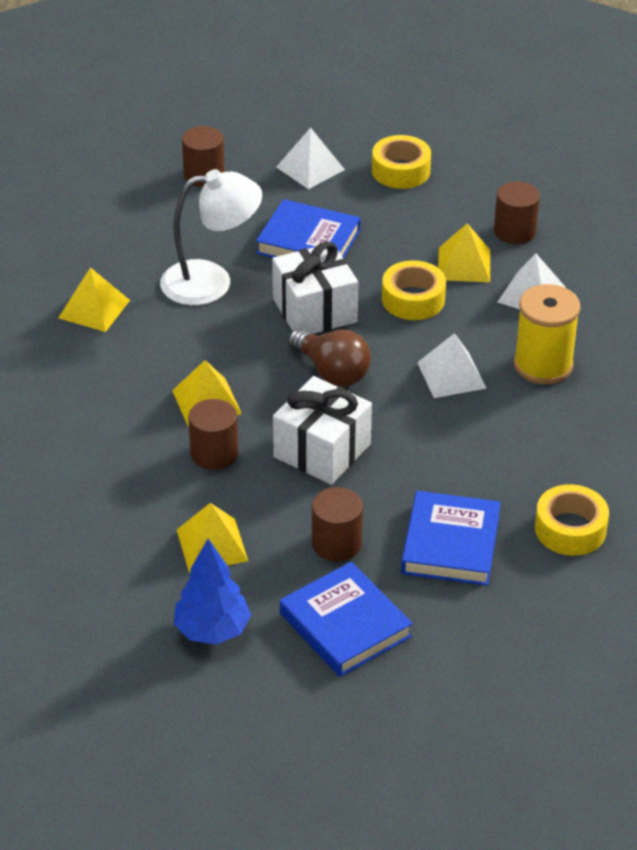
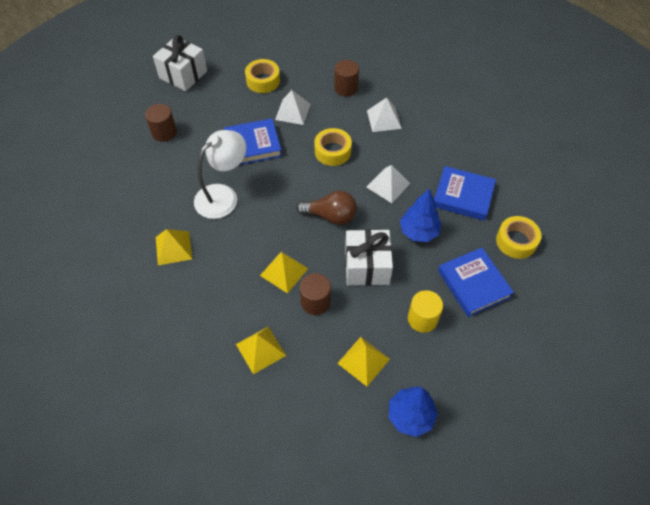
camera: 35 degrees left, 15 degrees up
(310, 168) = (216, 101): white pyramid -> white pyramid (292, 111)
(314, 310) = (291, 184): white gift -> white gift (183, 74)
(336, 543) = (422, 319): brown cylinder -> yellow cylinder
(345, 625) = (469, 366): blue book -> blue book (463, 196)
(436, 448) = (418, 232): none -> blue tree
(464, 264) = (339, 119): yellow pyramid -> yellow pyramid (260, 349)
(543, 365) = (423, 156): yellow spool -> none

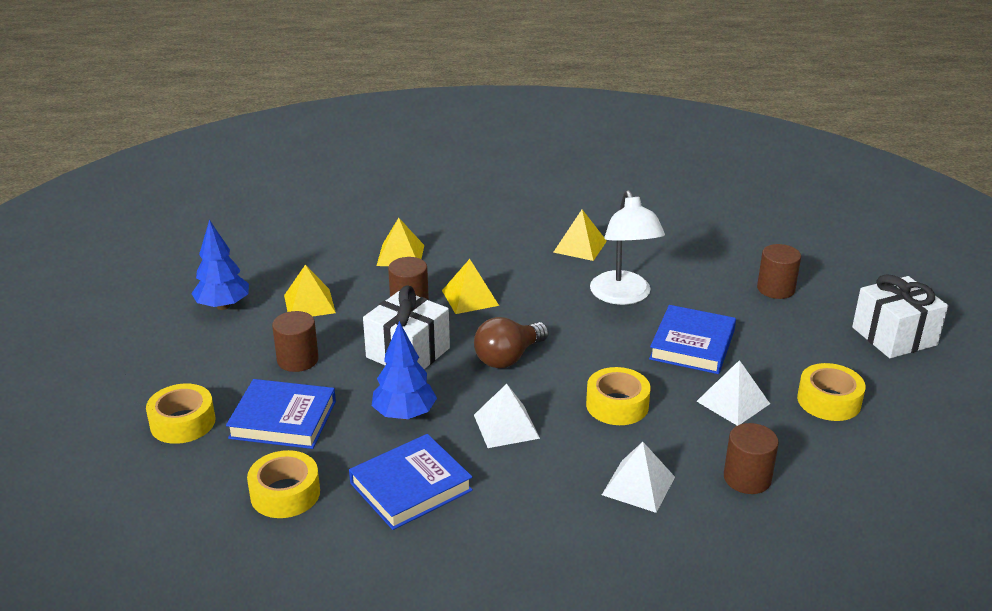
camera: 125 degrees right, 25 degrees down
(422, 319) = (297, 360): yellow cylinder -> brown cylinder
(522, 332) = (183, 422): none -> yellow tape

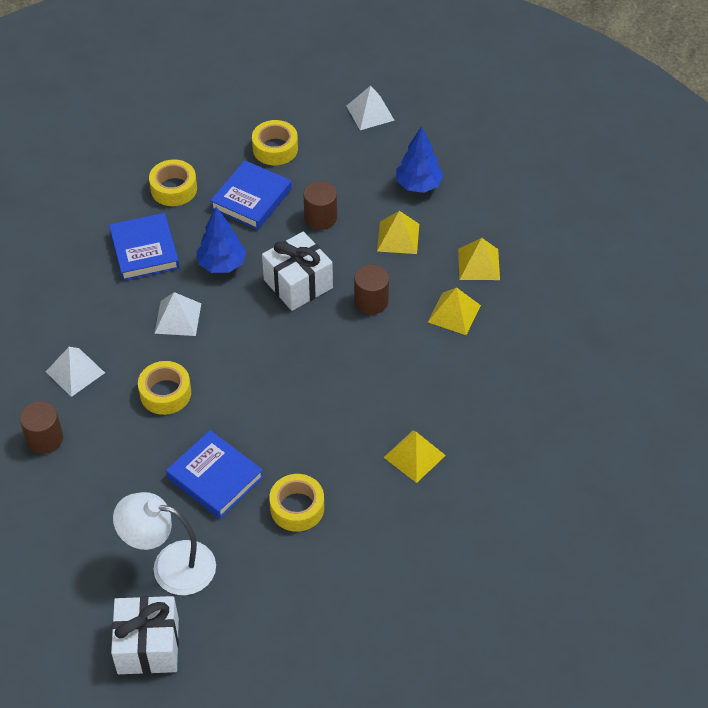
camera: 110 degrees right, 20 degrees up
(470, 298) = (360, 344): yellow pyramid -> yellow pyramid (478, 264)
(508, 358) = (260, 344): brown light bulb -> none
(623, 296) = (312, 457): white lamp -> white lamp (170, 565)
(733, 402) = (128, 471): white pyramid -> white pyramid (370, 113)
(776, 289) = (267, 588): brown cylinder -> none
(829, 401) = (93, 539): yellow tape -> yellow tape (297, 508)

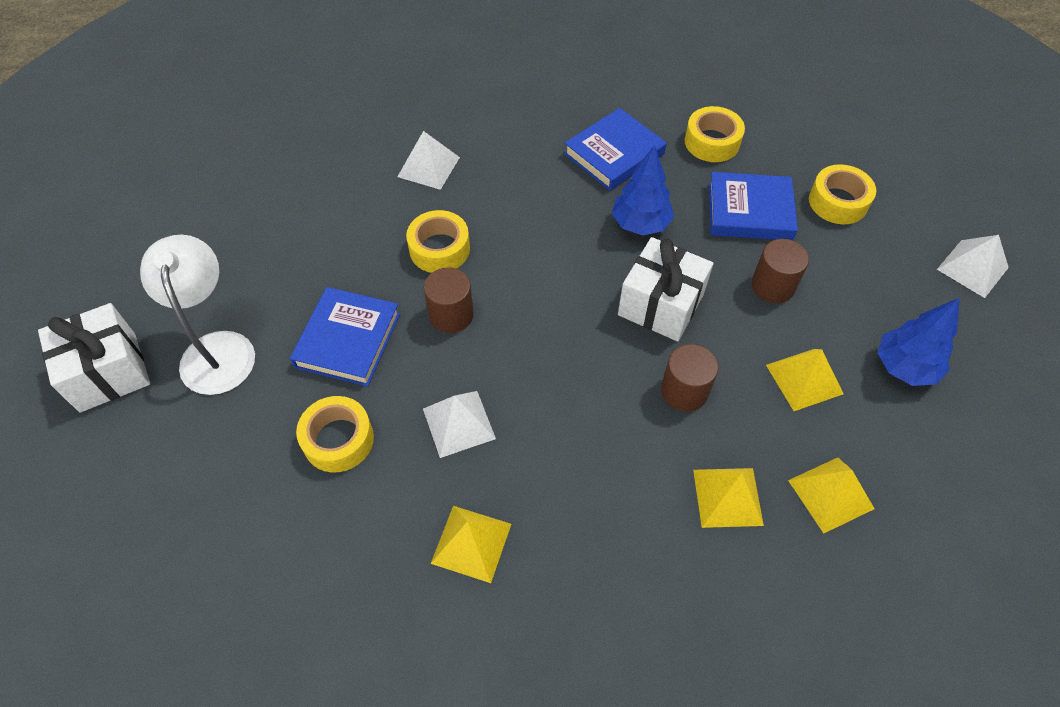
camera: 65 degrees right, 5 degrees up
(45, 439) = (336, 179): brown cylinder -> brown cylinder (451, 315)
(178, 318) = (544, 217): white pyramid -> white pyramid (459, 423)

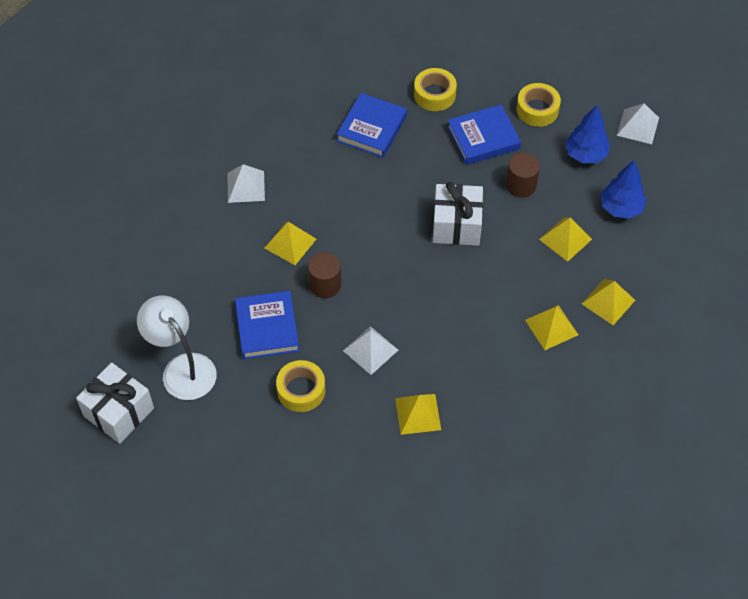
camera: 25 degrees left, 0 degrees up
(439, 249) = (290, 243): yellow tape -> yellow pyramid
(640, 224) = (416, 174): blue tree -> blue tree (585, 155)
(684, 391) = (497, 275): brown cylinder -> none

